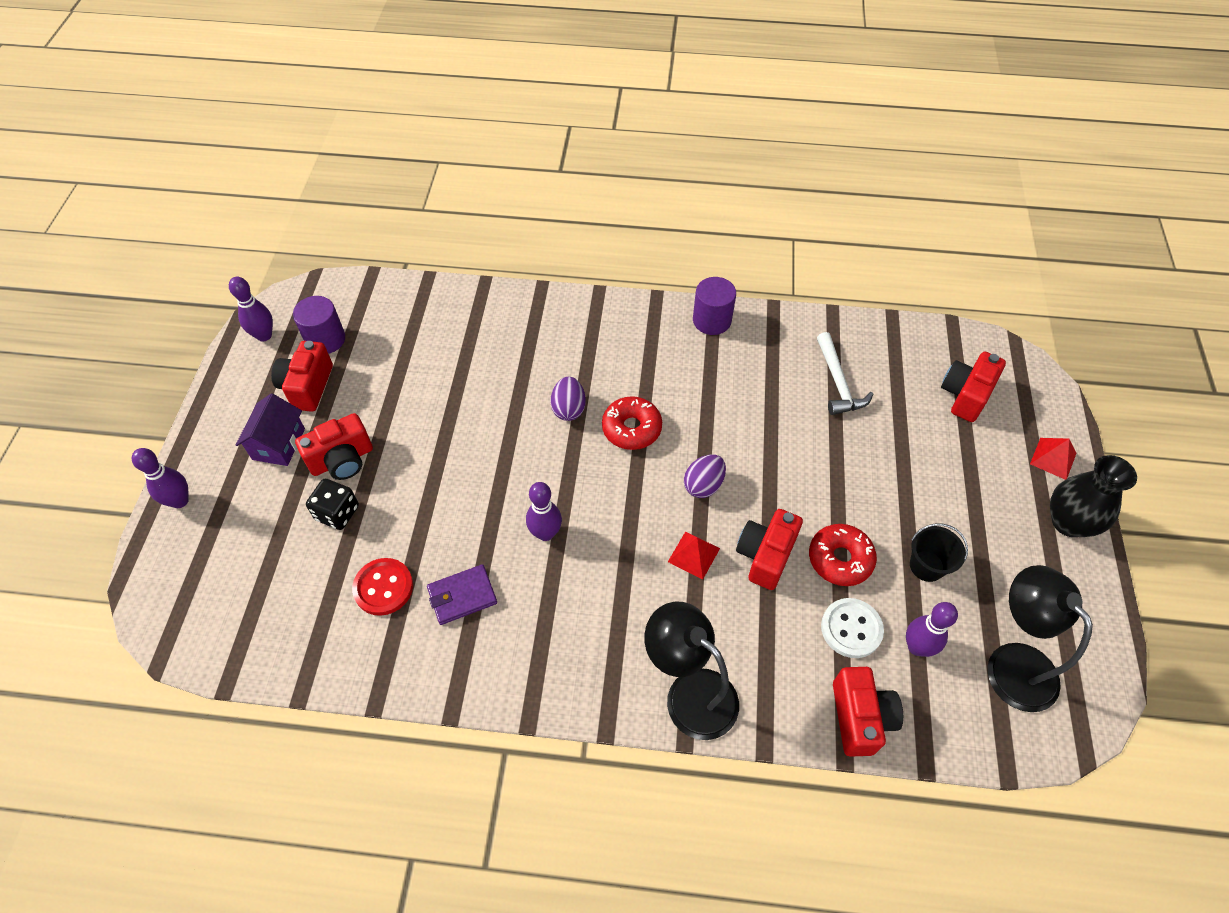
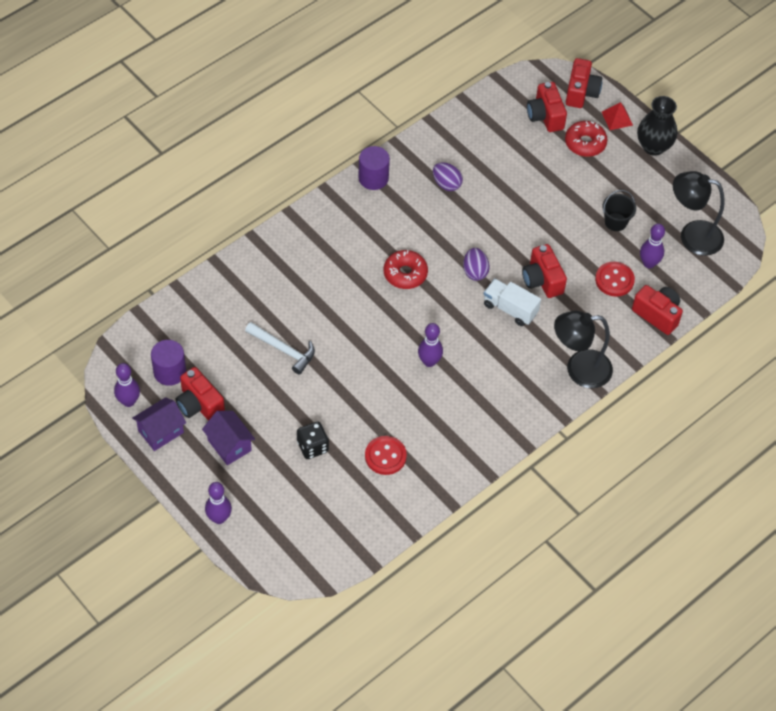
camera: 50 degrees left, 0 degrees up
(249, 382) = (161, 431): none -> purple house
(342, 460) = (276, 421): red camera -> red camera (581, 92)
(462, 596) = (428, 425): purple wallet -> none
(569, 409) = (360, 291): purple egg -> purple egg (446, 184)
(693, 555) = (510, 309): red pyramid -> white truck
(838, 382) = (477, 160): white hammer -> white hammer (283, 350)
(840, 559) = (576, 252): red donut -> red donut (585, 143)
(851, 629) = (614, 280): white button -> red button

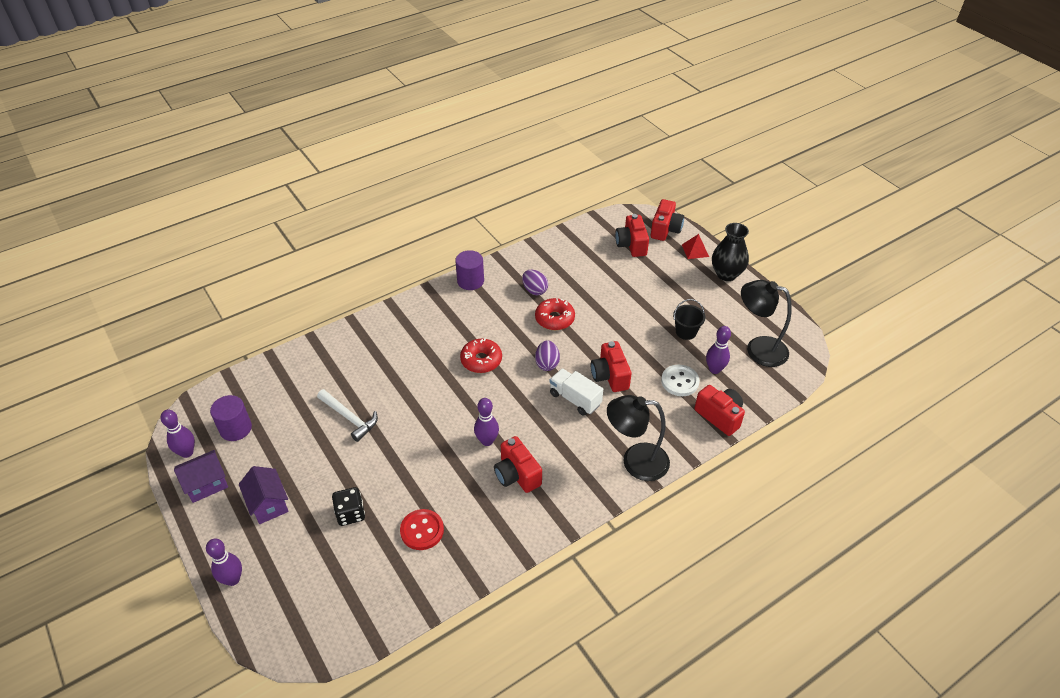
camera: 10 degrees right, 10 degrees down
(199, 404) = (252, 461): red camera -> red camera (517, 475)
(585, 143) = (664, 267): red donut -> red donut (554, 319)
(614, 280) = (680, 381): red button -> white button

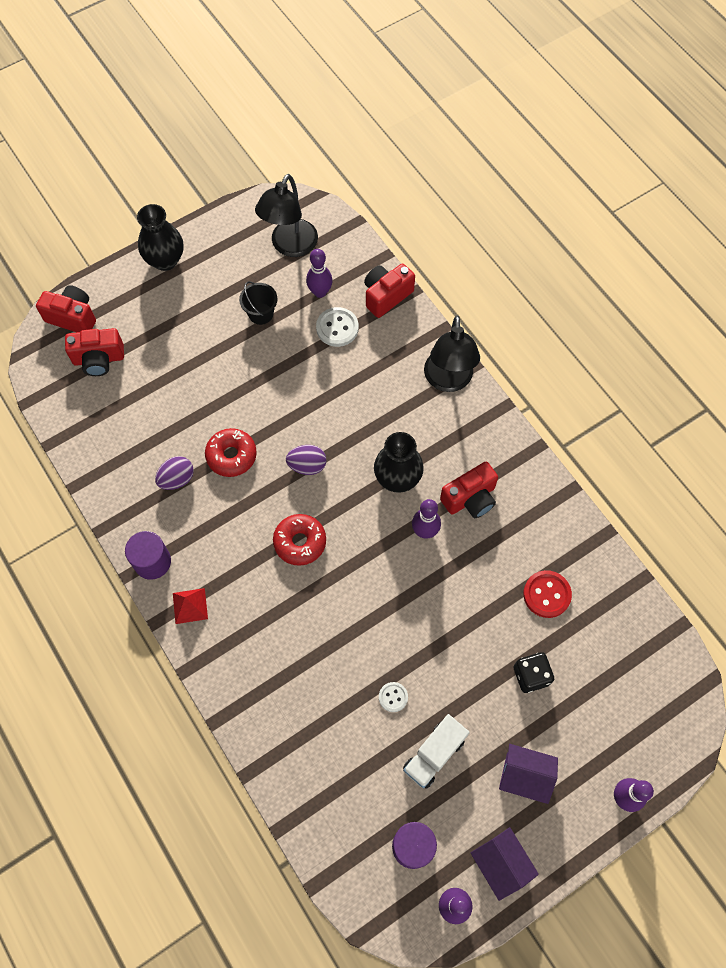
camera: 90 degrees left, 20 degrees up
(268, 504) = (524, 776): purple house -> purple house turned 45 degrees clockwise
(349, 418) = (393, 697): white hammer -> white button
(536, 422) = (397, 478): none -> black vase
(575, 399) = (362, 436): white truck -> white truck (434, 754)
(610, 376) = (328, 398): red camera -> none
(695, 250) = (118, 288): red pyramid -> red pyramid (190, 606)

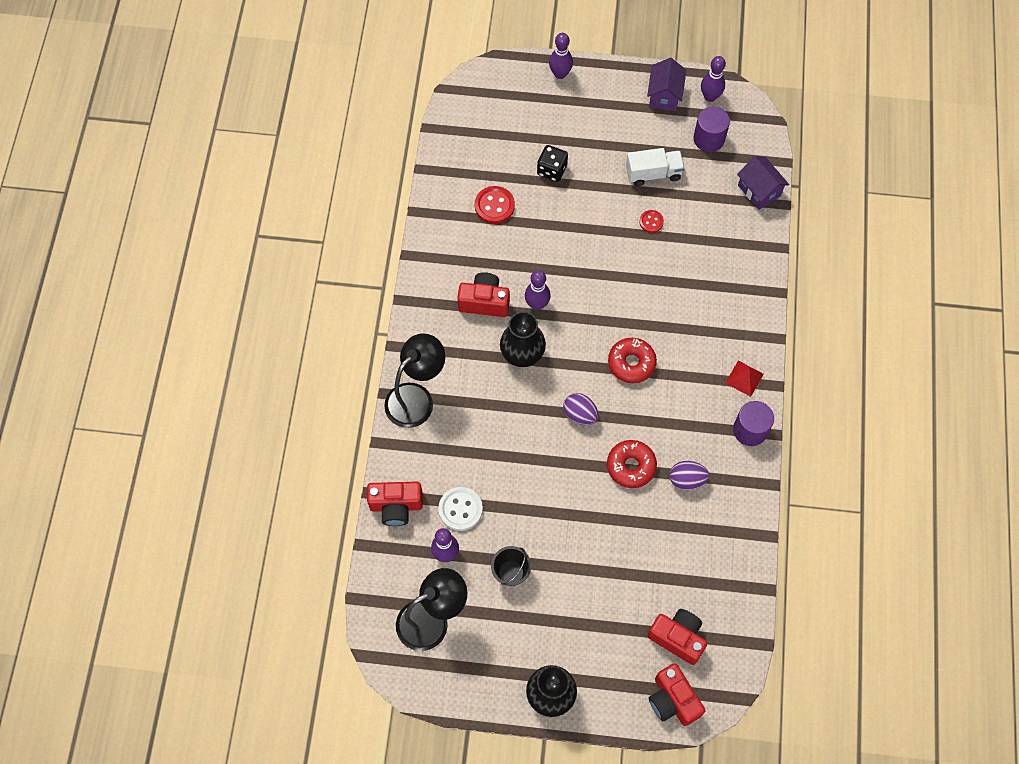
camera: 140 degrees left, 0 degrees up
(393, 697) = (651, 222): white button -> red button
(524, 776) = (609, 124): purple house -> purple house (759, 190)

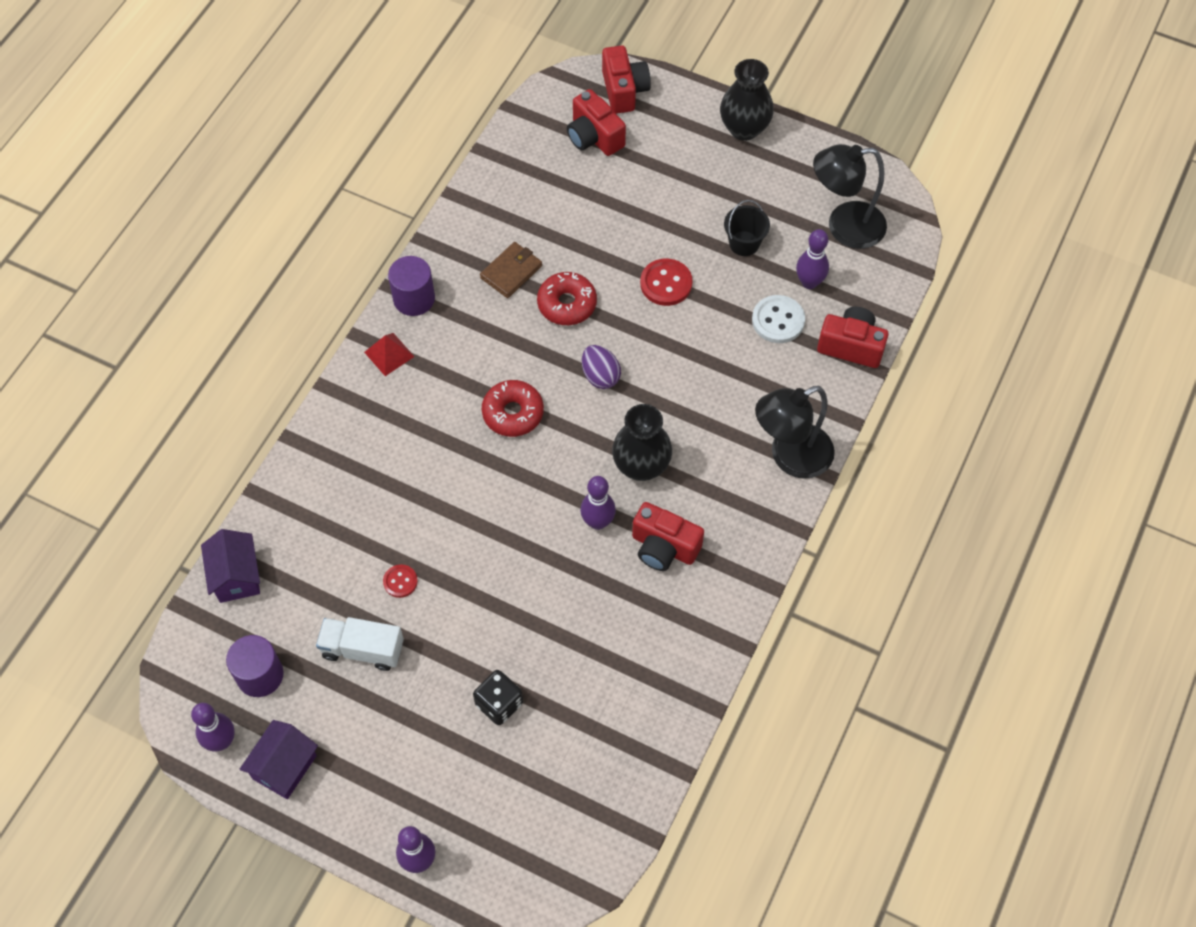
camera: 160 degrees left, 5 degrees down
(494, 206) = (600, 677): red button -> red button (666, 283)
(686, 480) = (511, 272): purple egg -> brown wallet

